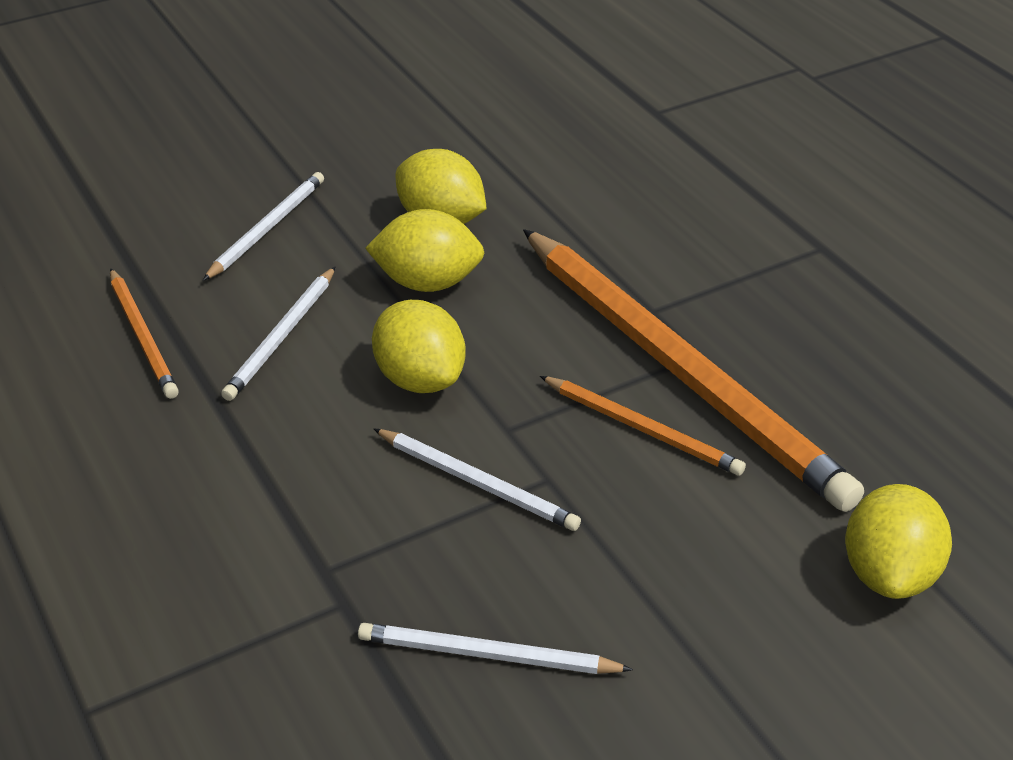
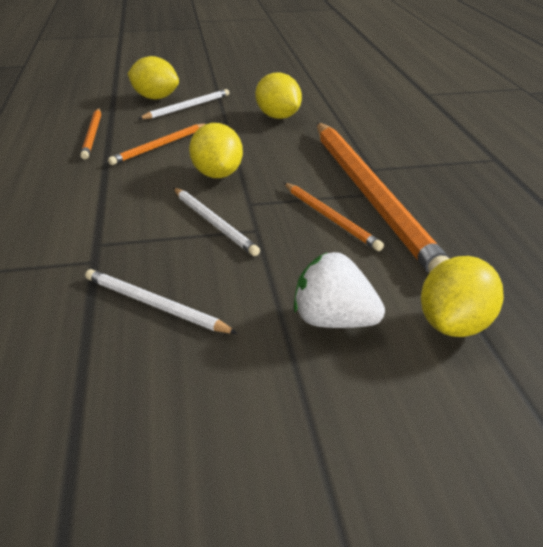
camera: 20 degrees right, 5 degrees down
(281, 337) = (159, 146): white pencil -> orange pencil
(427, 283) = (252, 138): yellow lemon -> yellow lemon (155, 98)
(739, 611) = (333, 321): none -> white strawberry

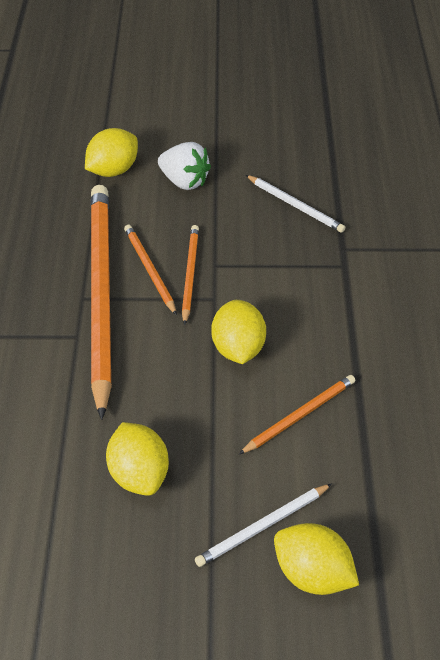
camera: 170 degrees left, 15 degrees up
(92, 135) = (386, 456): orange pencil -> orange pencil (190, 274)
(214, 223) = (249, 276): white pencil -> none

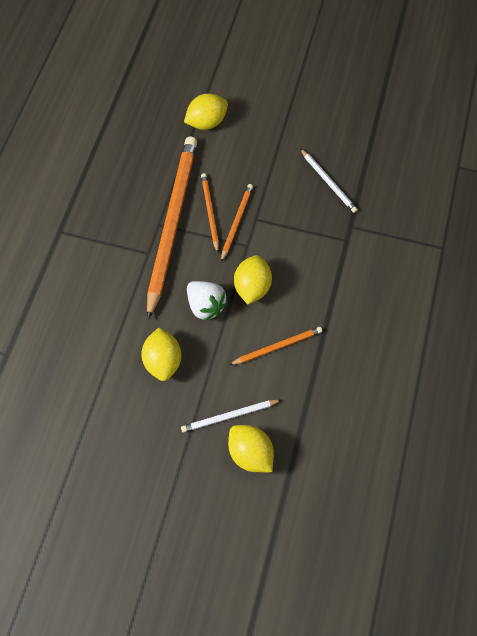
camera: 15 degrees right, 15 degrees up
(184, 181) = (255, 143): white strawberry -> white strawberry (206, 306)

